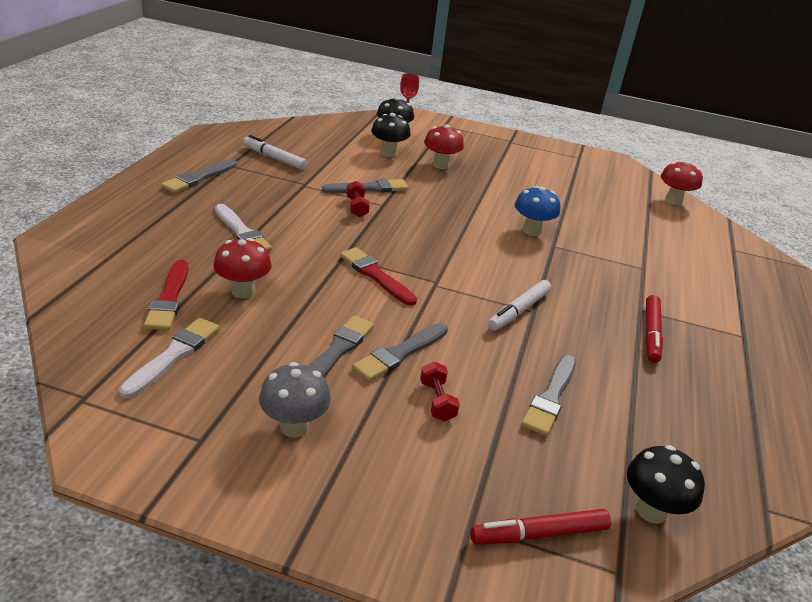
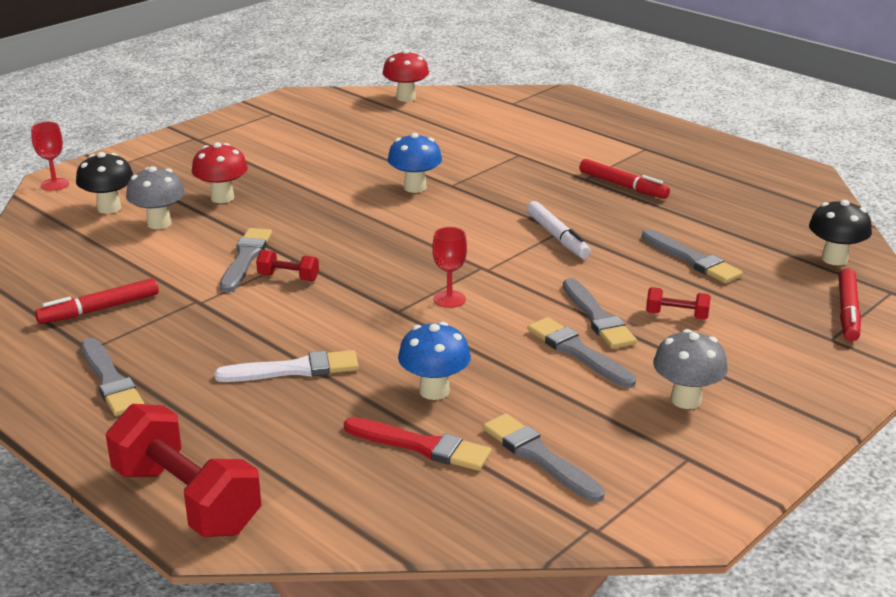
camera: 60 degrees left, 5 degrees down
(83, 226) = (187, 500): none -> red dumbbell
(174, 355) = (539, 457): white brush -> grey brush
(243, 291) = (434, 391): red mushroom -> blue mushroom
(274, 158) = (99, 309): white marker -> red marker
(375, 275) = (449, 299): red brush -> red goblet
(388, 153) = (159, 223): black mushroom -> grey mushroom

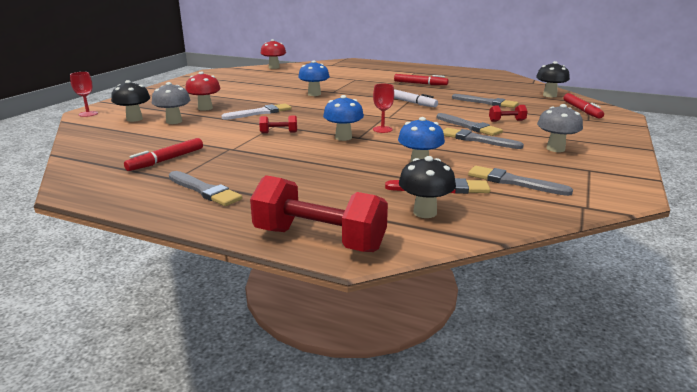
camera: 20 degrees left, 5 degrees down
(245, 258) = (244, 128): grey brush -> none
(294, 369) = (324, 168): white brush -> white brush (260, 112)
(356, 486) = (425, 212): none -> black mushroom
(373, 307) = (343, 137): none -> blue mushroom

